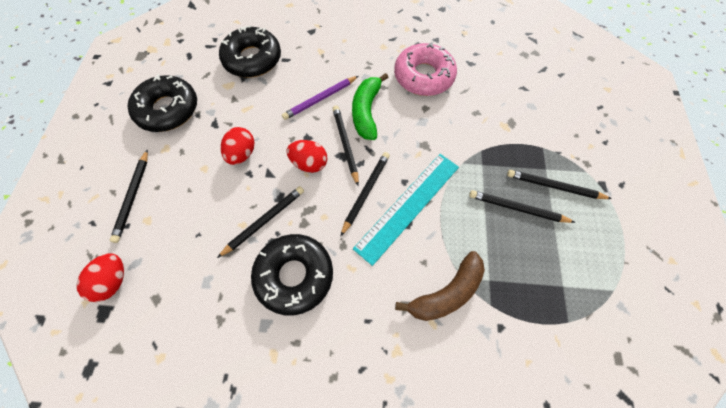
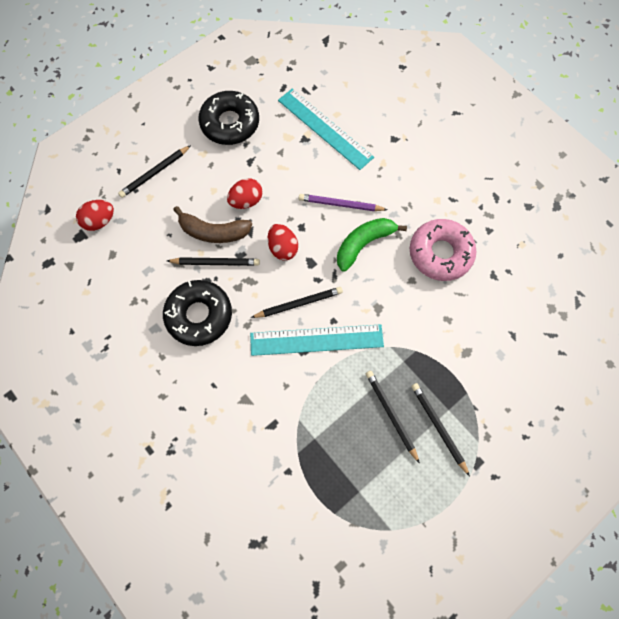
camera: 45 degrees right, 5 degrees up
(252, 59) = (325, 128): black donut -> turquoise ruler
(345, 144) = (322, 256): black pencil -> none
(446, 293) = (278, 418): brown banana -> brown banana (213, 232)

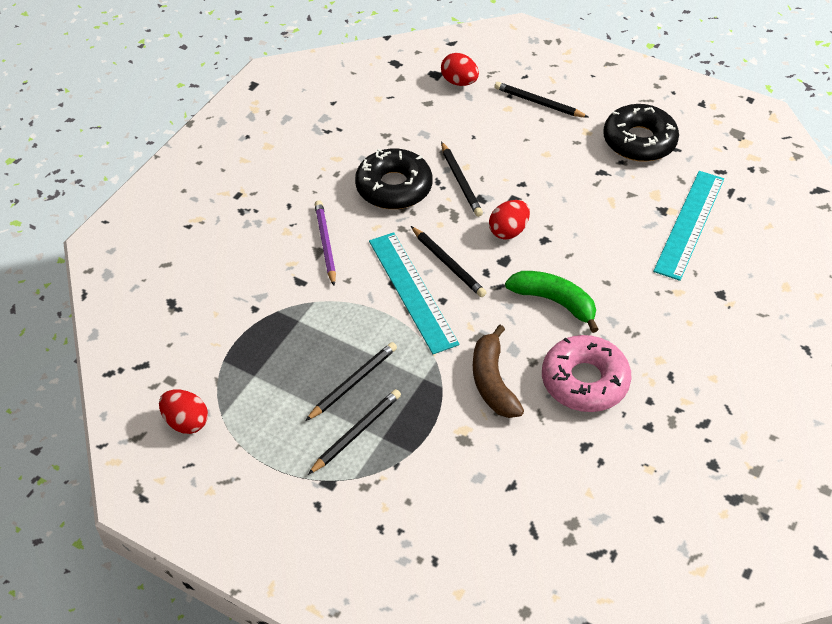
camera: 70 degrees right, 20 degrees down
(213, 232) = (495, 169): brown banana -> brown banana (492, 382)
(246, 201) = (549, 184): red egg -> red egg (186, 422)
(340, 204) = (594, 266): purple pencil -> purple pencil (325, 243)

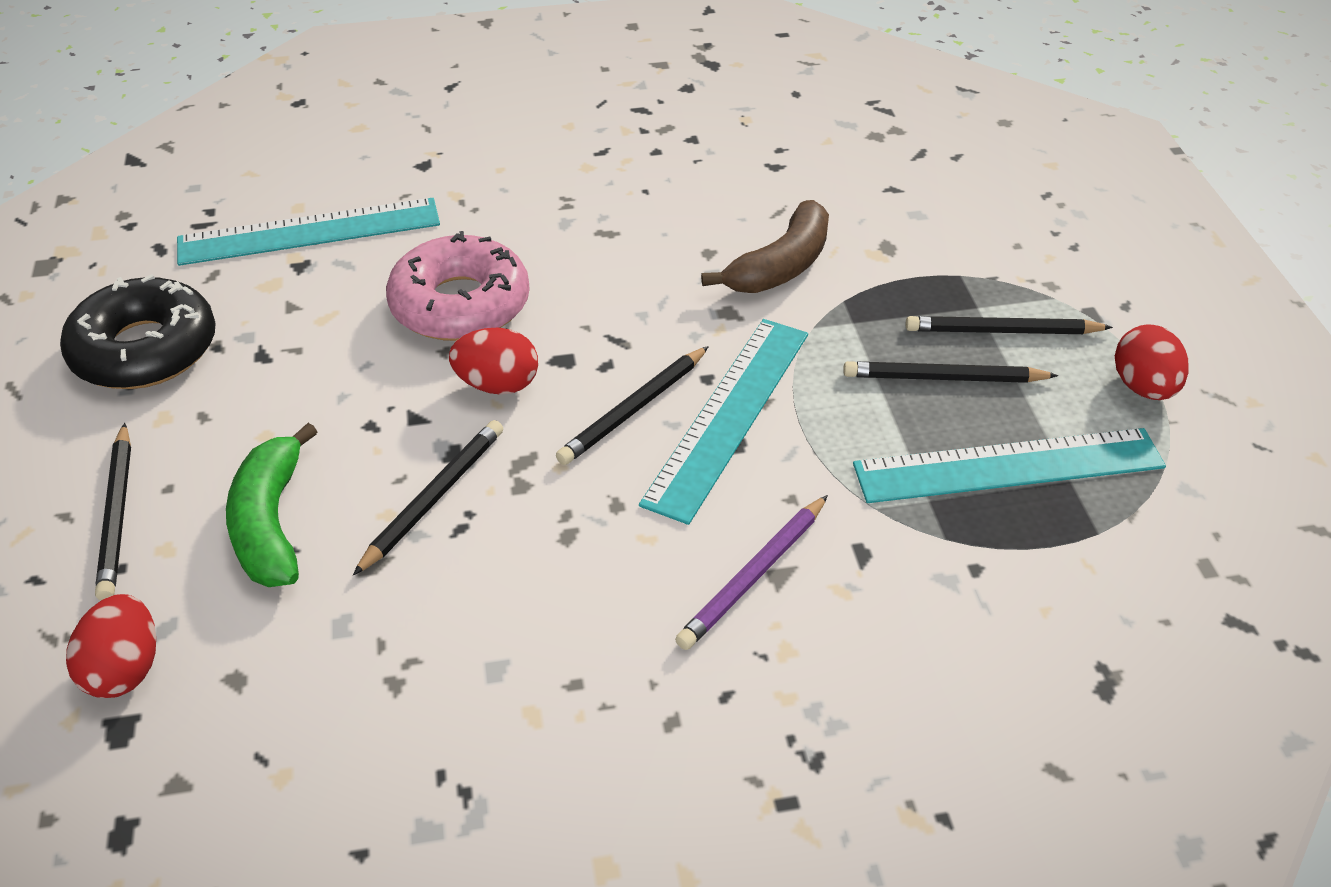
camera: 130 degrees left, 5 degrees down
(186, 422) = (1225, 495): red egg -> red egg (1143, 387)
(284, 361) = (1008, 466): none -> turquoise ruler
(394, 187) = (531, 575): black donut -> none
(448, 264) = (633, 409): black pencil -> black pencil turned 150 degrees counterclockwise
(554, 302) = (589, 279): green banana -> green banana (271, 523)
(584, 381) = (687, 202): pink donut -> pink donut (460, 304)

